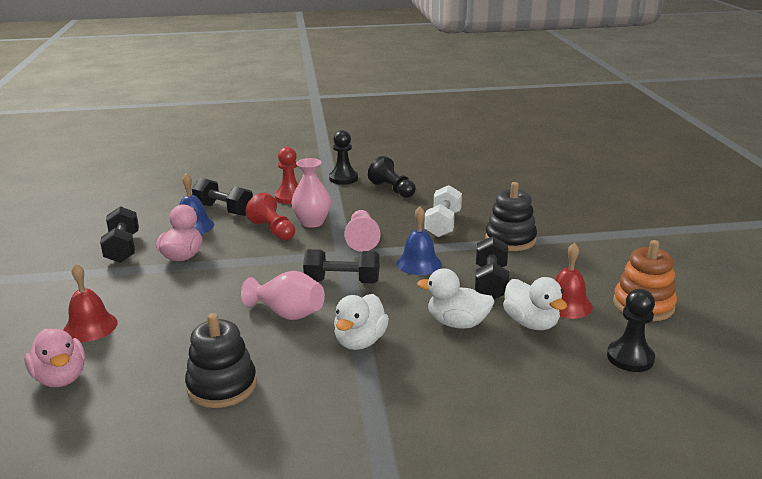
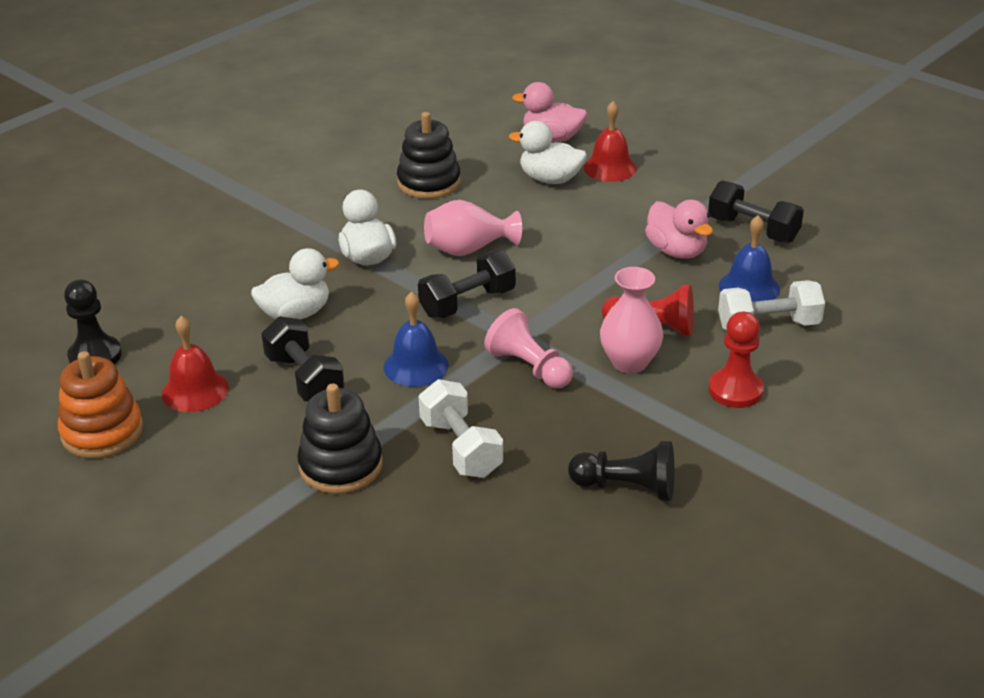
camera: 140 degrees right, 10 degrees up
(224, 210) = (768, 325): black dumbbell -> white dumbbell
(343, 178) = (737, 473): black pawn -> none
(531, 323) = (219, 348): white duck -> white duck (550, 179)

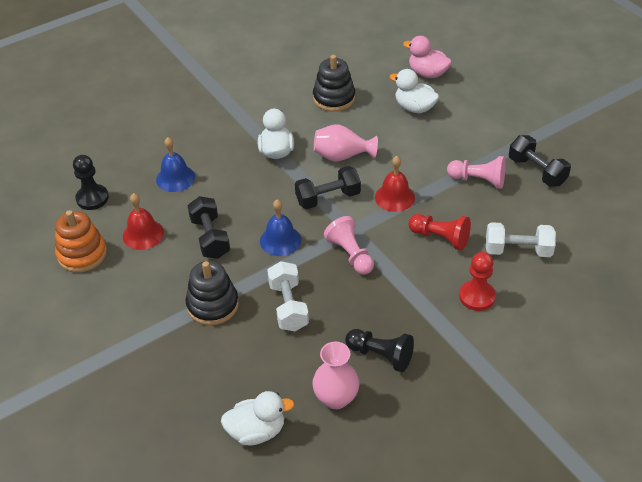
camera: 15 degrees right, 10 degrees up
(296, 314) = (219, 188): white duck -> white duck (256, 431)
(610, 168) = (458, 104): red bell -> red bell (394, 197)
(629, 362) = (416, 262): pink vase -> pink vase (336, 398)
(676, 251) = (478, 180): pink duck -> pink pawn
(749, 287) = (516, 217): blue bell -> blue bell (175, 178)

